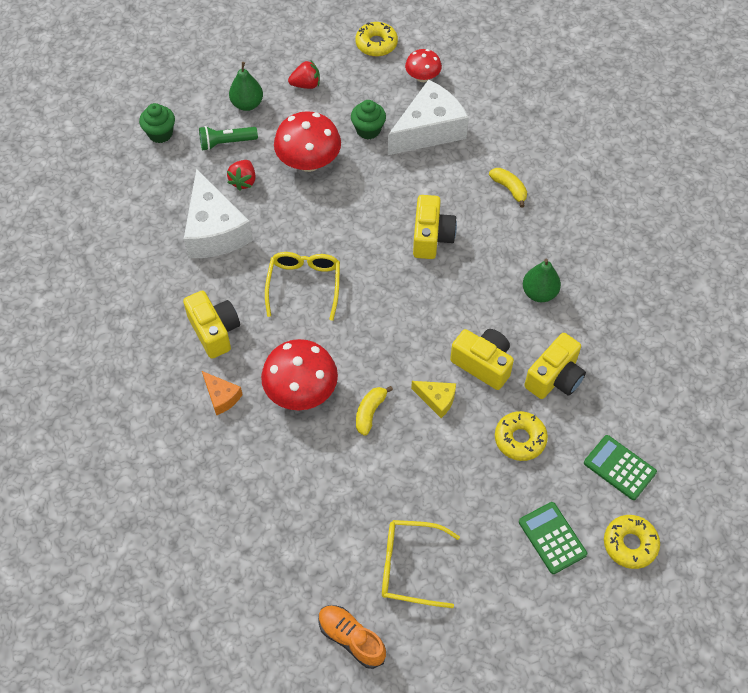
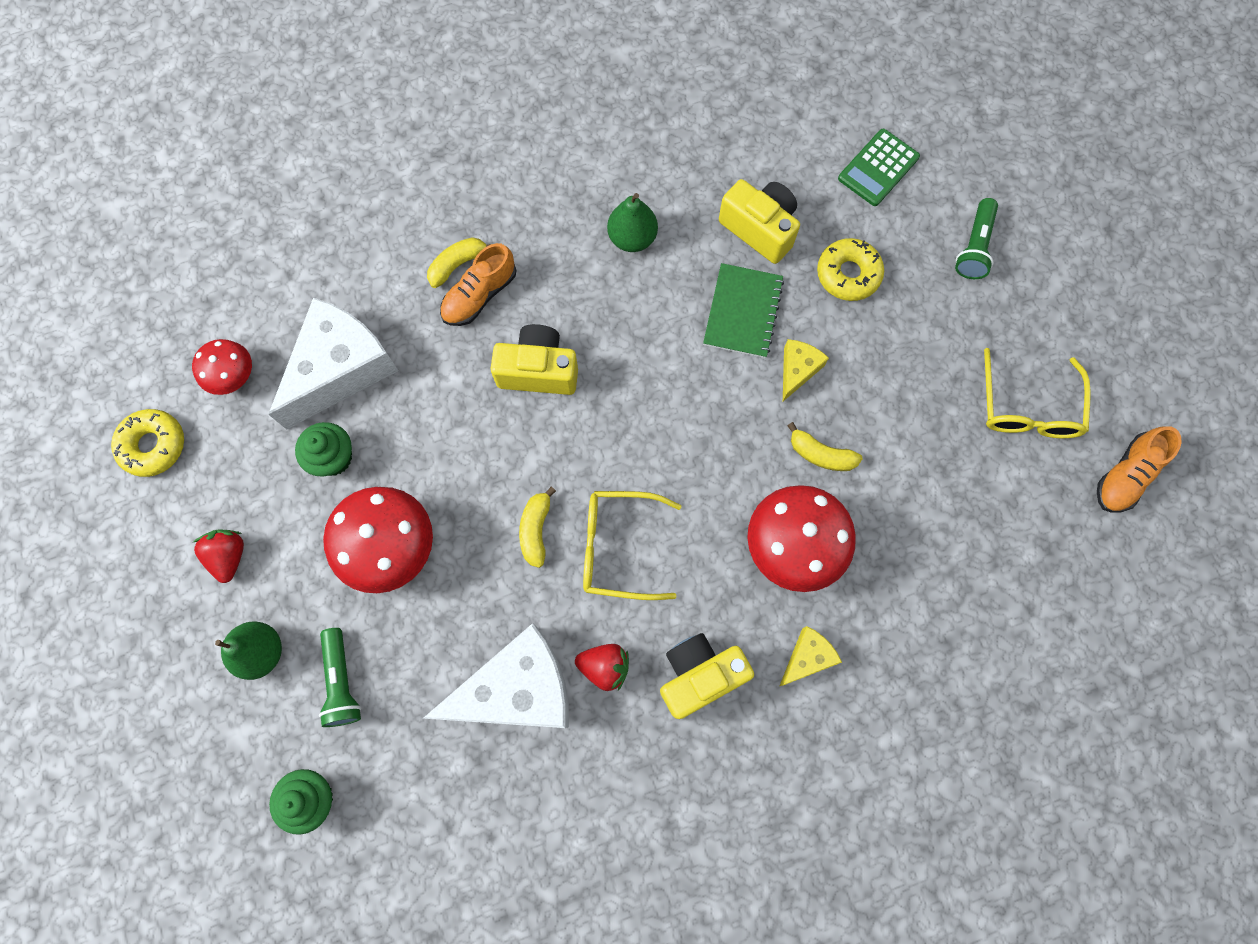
camera: 90 degrees left, 15 degrees up
(221, 397) = (807, 657): orange cheese -> yellow cheese
(243, 181) = (422, 648): red strawberry -> red strawberry (604, 666)
(317, 238) = (536, 530): none -> yellow banana
(429, 130) = (341, 369): white cheese -> white cheese turned 75 degrees clockwise
(483, 364) = (742, 312): yellow camera -> green notebook
(486, 202) = (479, 295): none -> orange shoe
(552, 538) = (974, 247): green calculator -> green flashlight
(630, 544) = (973, 167): yellow donut -> none

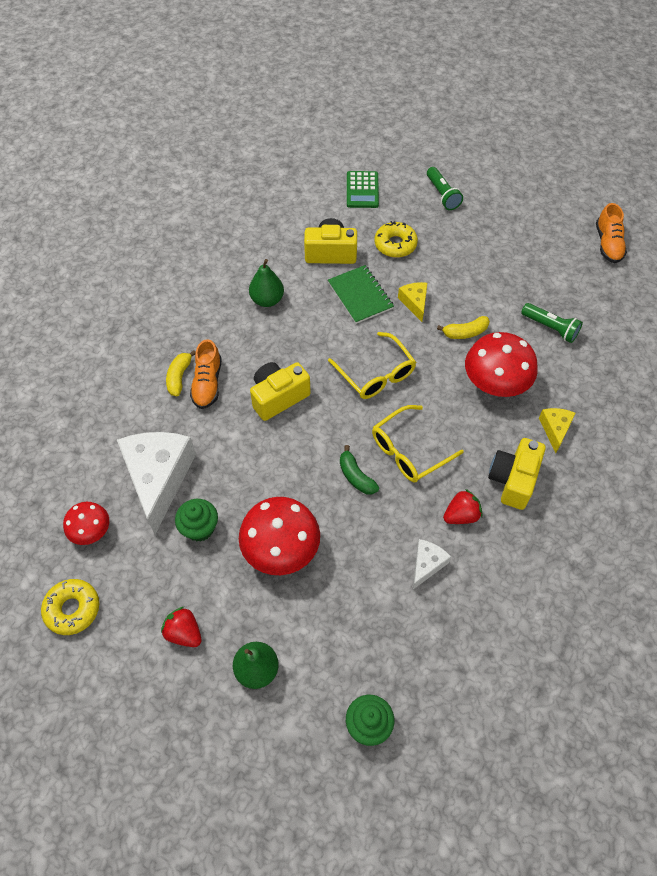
camera: 40 degrees left, 15 degrees down
(342, 682) = (323, 644): green flashlight -> green flashlight (550, 328)
(517, 689) = (427, 564): white cheese -> white cheese, size x0.47
(536, 530) = (356, 476): yellow banana -> green banana
(1027, 407) = (537, 245): yellow glasses -> yellow glasses (376, 374)

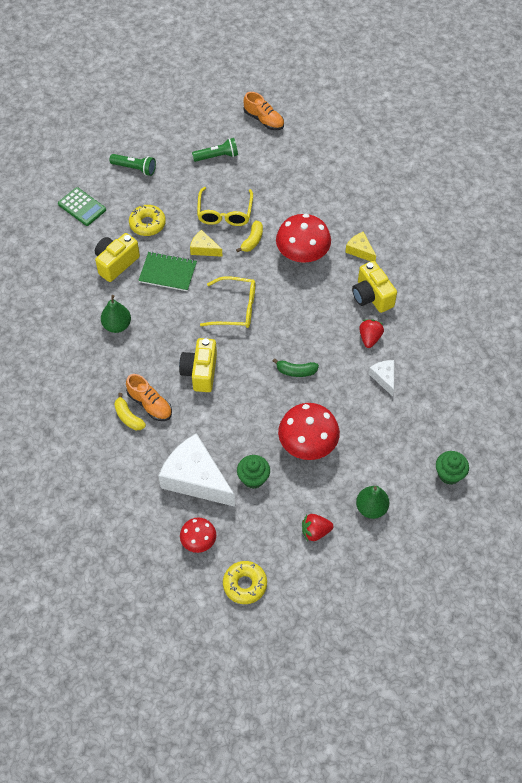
camera: 50 degrees left, 0 degrees up
(409, 451) = (305, 332): yellow glasses -> yellow glasses (225, 213)
(550, 328) = (292, 197): green flashlight -> green flashlight (217, 156)

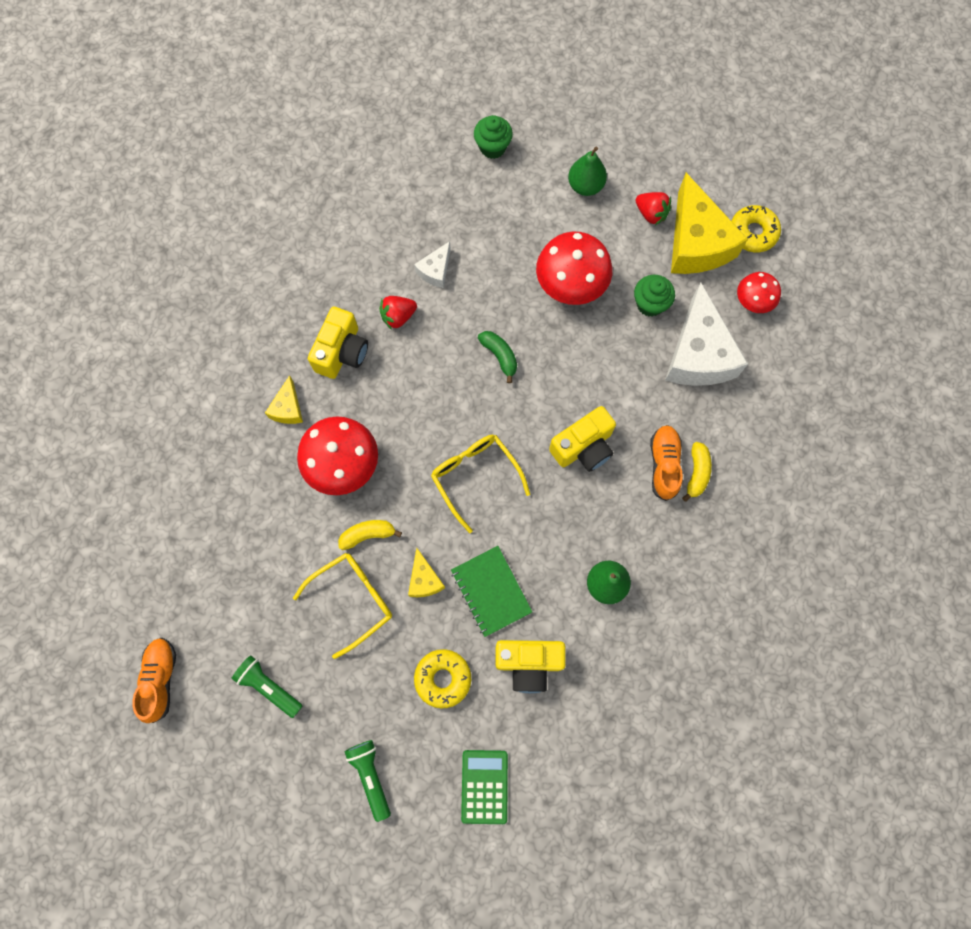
camera: 130 degrees left, 15 degrees up
(270, 542) = (696, 242): none -> yellow cheese

